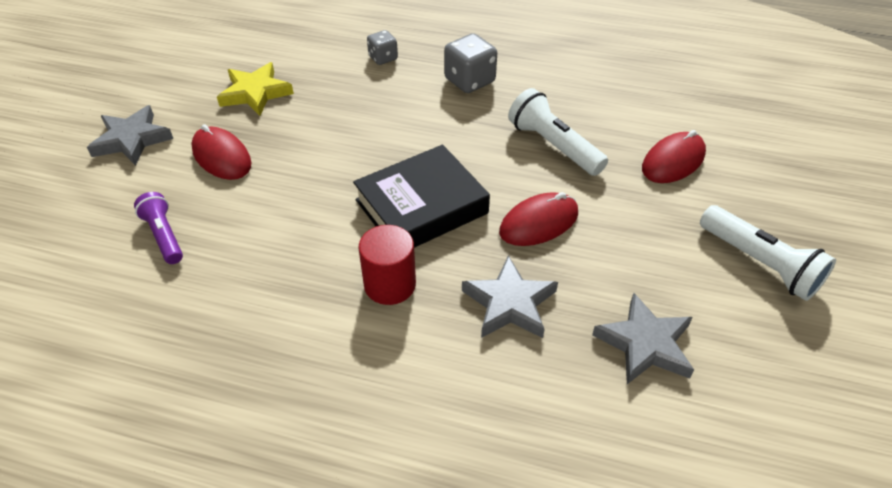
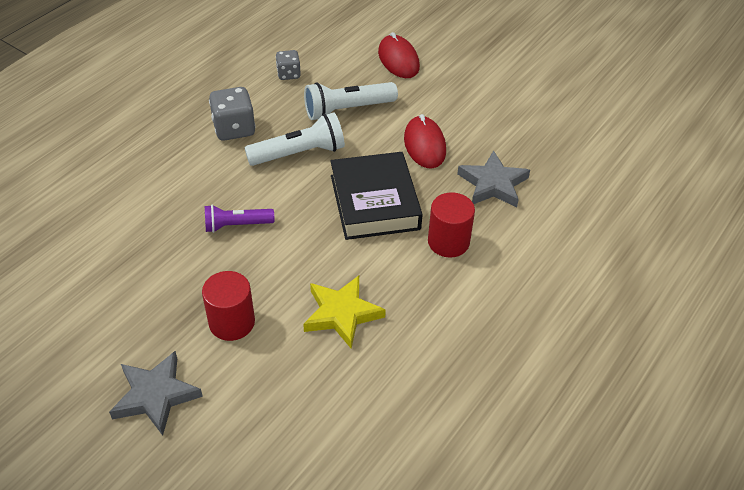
camera: 70 degrees left, 0 degrees up
(164, 236) = (321, 382): purple flashlight -> purple flashlight (236, 225)
(221, 157) = (232, 322): red mouse -> red cylinder
(255, 93) = (145, 279): yellow star -> yellow star (342, 314)
(383, 58) = (157, 173): grey dice -> grey dice (288, 74)
(645, 344) = (550, 135): grey star -> none
(760, 264) = (508, 63): white flashlight -> white flashlight (299, 153)

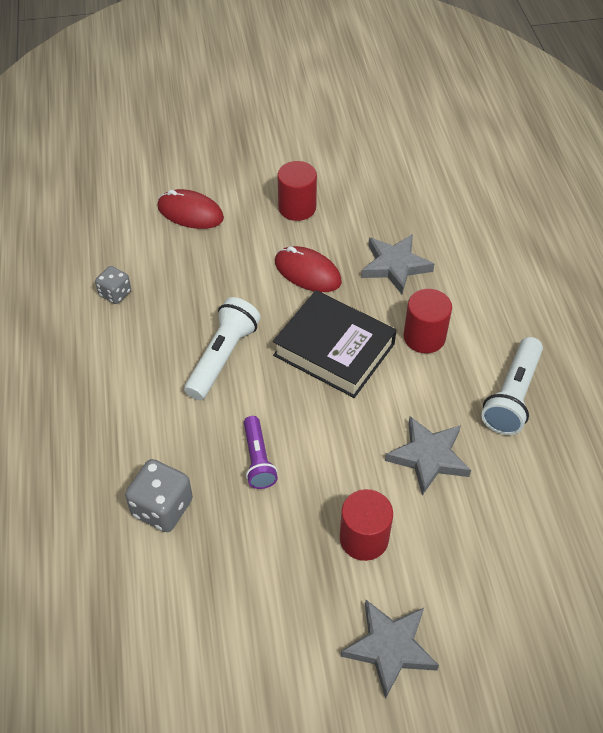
camera: 45 degrees left, 5 degrees up
(234, 129) = (137, 380): grey dice -> grey dice (162, 508)
(236, 225) = (258, 459): purple flashlight -> purple flashlight turned 45 degrees counterclockwise
(342, 314) = (428, 457): yellow star -> grey star
(347, 110) = (209, 288): white flashlight -> white flashlight (512, 396)
(474, 102) = (297, 207): none -> red cylinder

